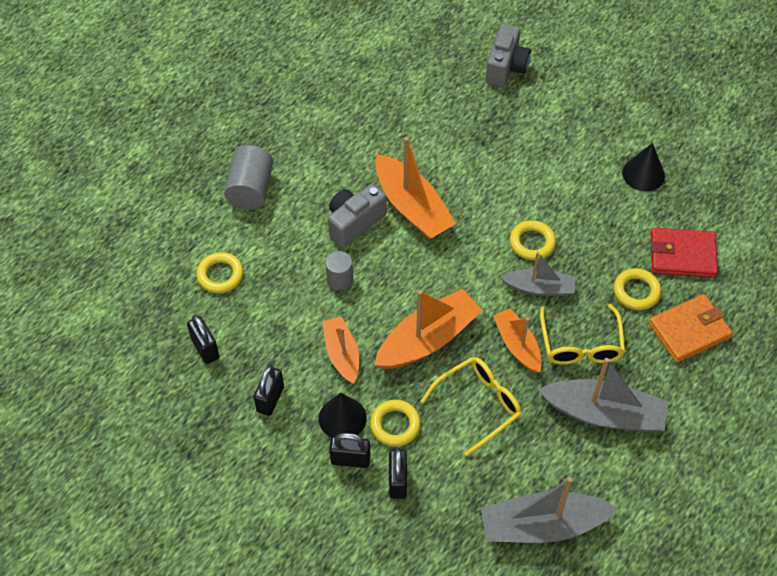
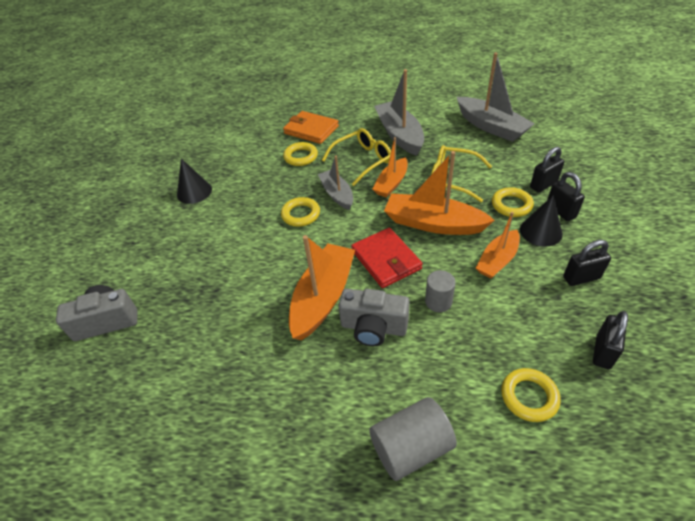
camera: 120 degrees left, 10 degrees down
(682, 255) = (256, 151): red wallet -> red wallet (386, 260)

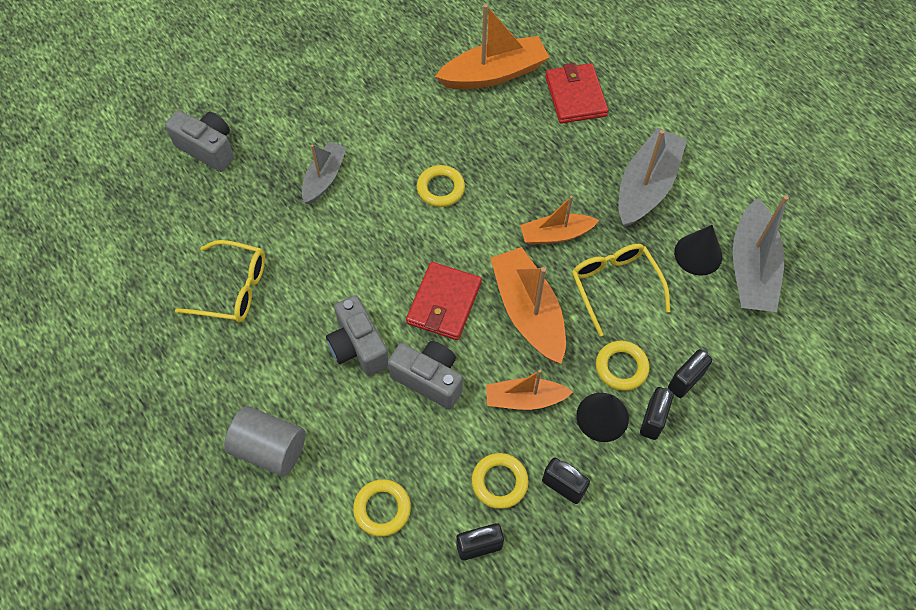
camera: 45 degrees right, 15 degrees up
(194, 192) = (392, 76): black cone -> black cone (698, 254)
(301, 157) = (523, 122): yellow ring -> yellow ring (499, 482)
(311, 130) = (575, 96): orange wallet -> red wallet
(323, 297) = (358, 284): orange boat -> orange boat (494, 74)
(337, 194) = (495, 198): grey boat -> grey boat (324, 178)
(362, 161) = (567, 182): yellow glasses -> yellow glasses (232, 288)
(438, 301) = (429, 379): grey cylinder -> grey camera
(543, 185) = (685, 381): black padlock -> black padlock turned 60 degrees counterclockwise

